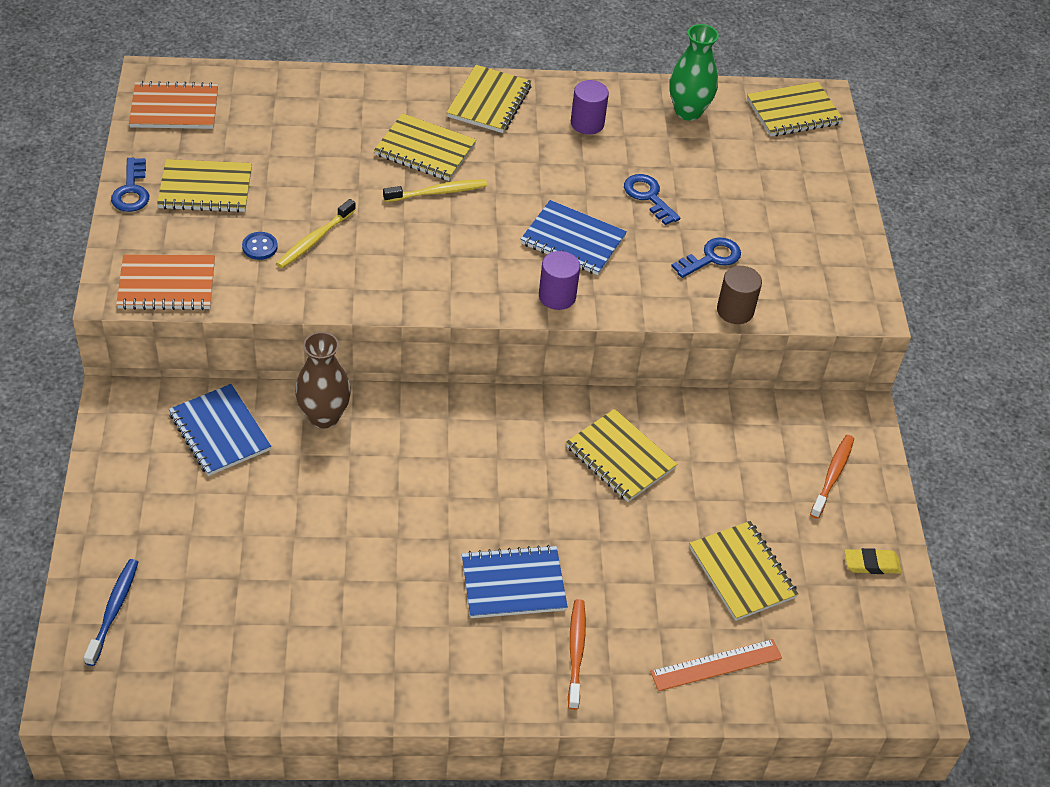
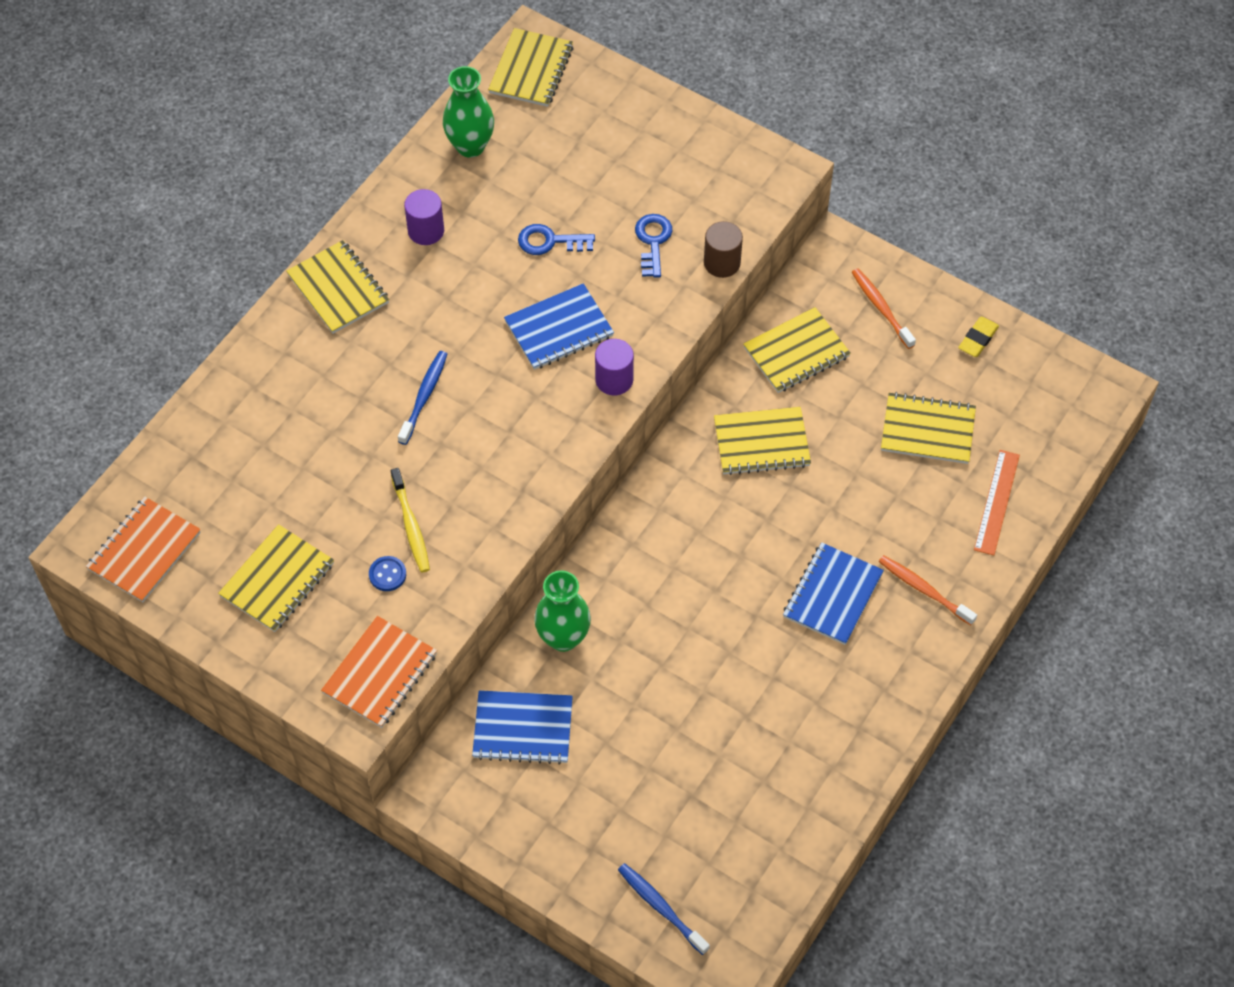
camera: 50 degrees left, 10 degrees up
(132, 190) = (233, 643): blue key -> none
(324, 416) = (563, 637): brown vase -> green vase
(425, 150) = (362, 376): yellow notebook -> yellow notebook (796, 352)
(438, 192) = (424, 396): yellow toothbrush -> blue toothbrush

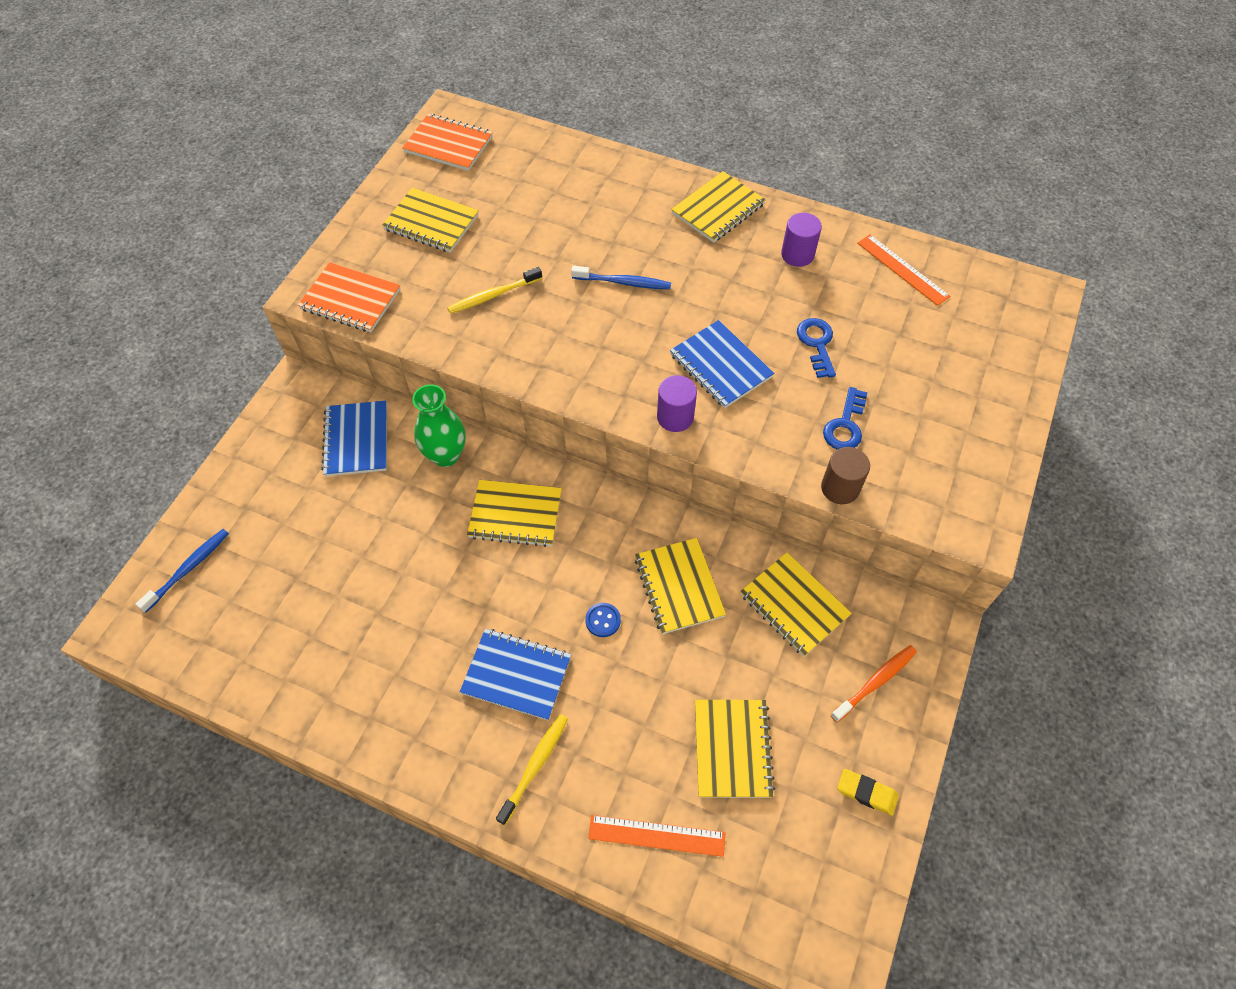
camera: 80 degrees right, 0 degrees up
(387, 574) = (444, 288): blue button -> blue button (603, 620)
(470, 146) = (902, 269): green vase -> orange ruler
(531, 70) = (1011, 299): yellow notebook -> yellow notebook (515, 514)
(653, 241) = (845, 425): blue key -> blue key turned 120 degrees clockwise
(924, 590) = (535, 766): orange toothbrush -> yellow toothbrush

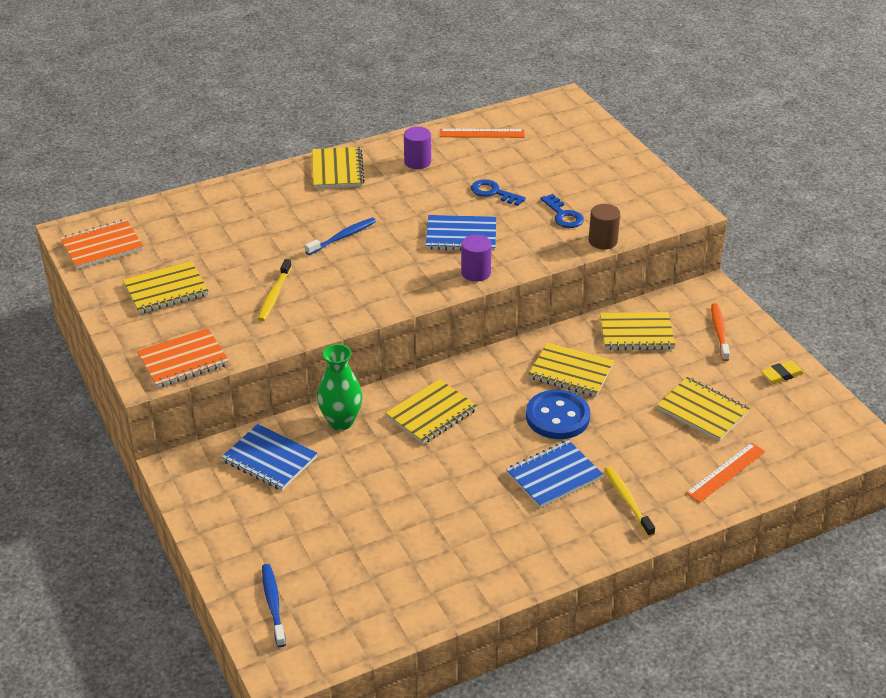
camera: 50 degrees left, 20 degrees down
(603, 620) = (557, 417): blue button -> blue button, size x2.19

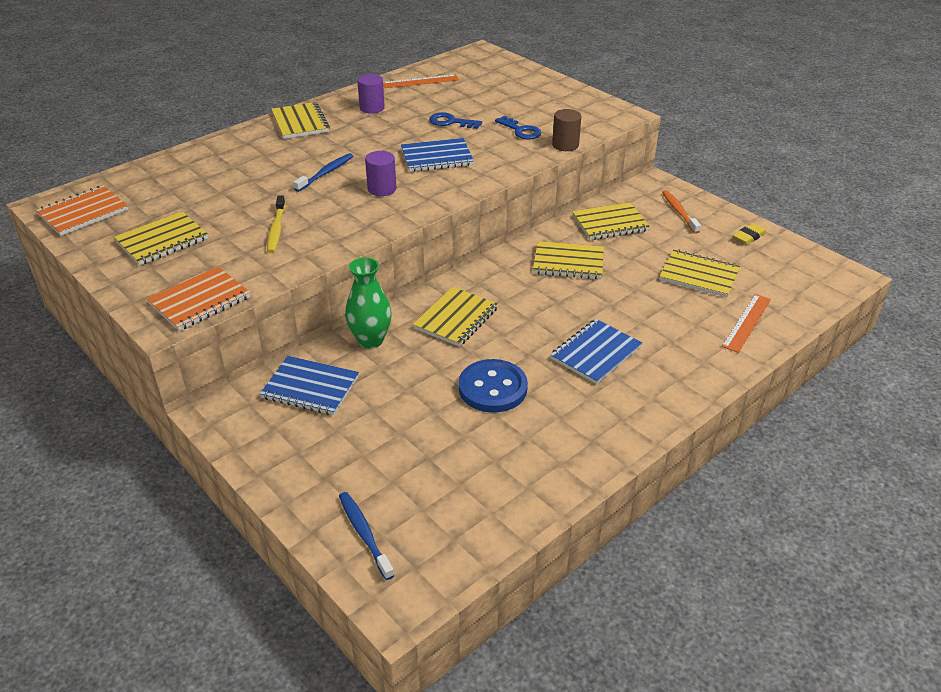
camera: 15 degrees left, 0 degrees up
(476, 273) = (464, 184): purple cylinder -> purple cylinder (382, 189)
(557, 417) = (574, 301): blue button -> blue button (492, 388)
(627, 501) = (673, 363): yellow toothbrush -> none

